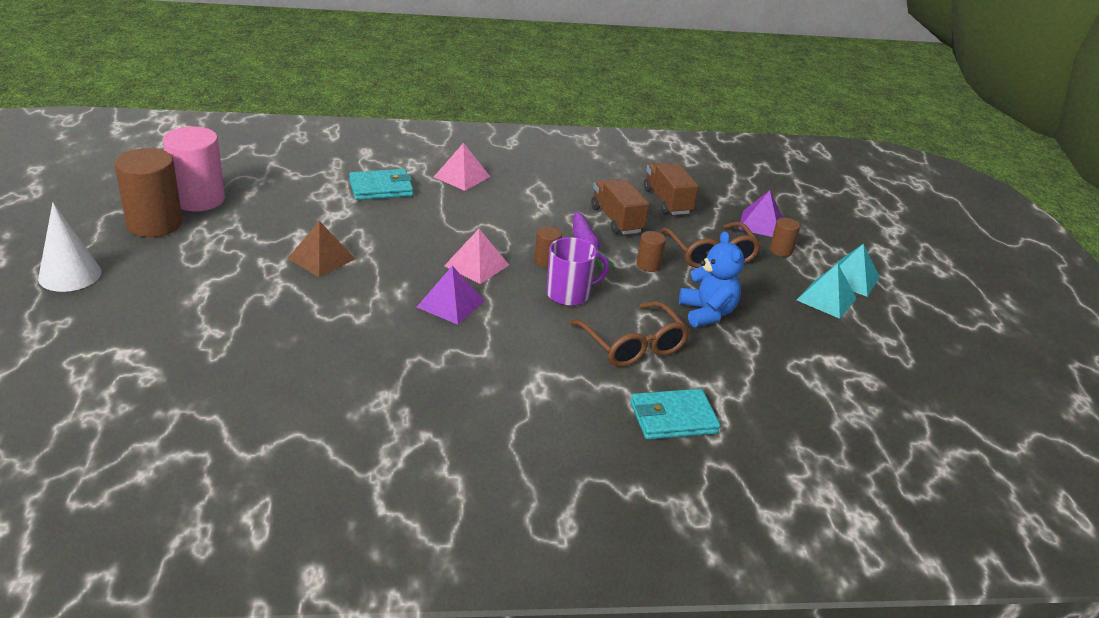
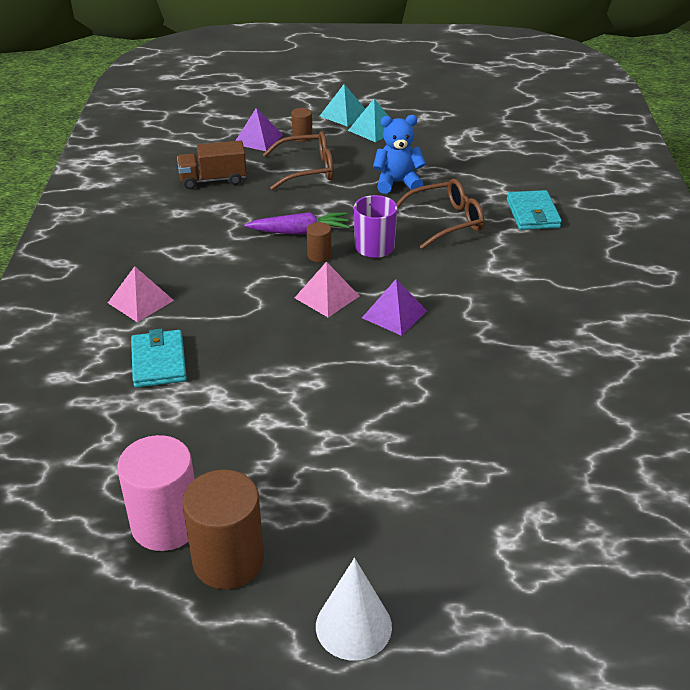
camera: 80 degrees left, 5 degrees up
(321, 258) = (314, 403): brown pyramid -> none
(616, 220) = (245, 210): brown truck -> none
(648, 265) = (326, 202): brown cylinder -> none

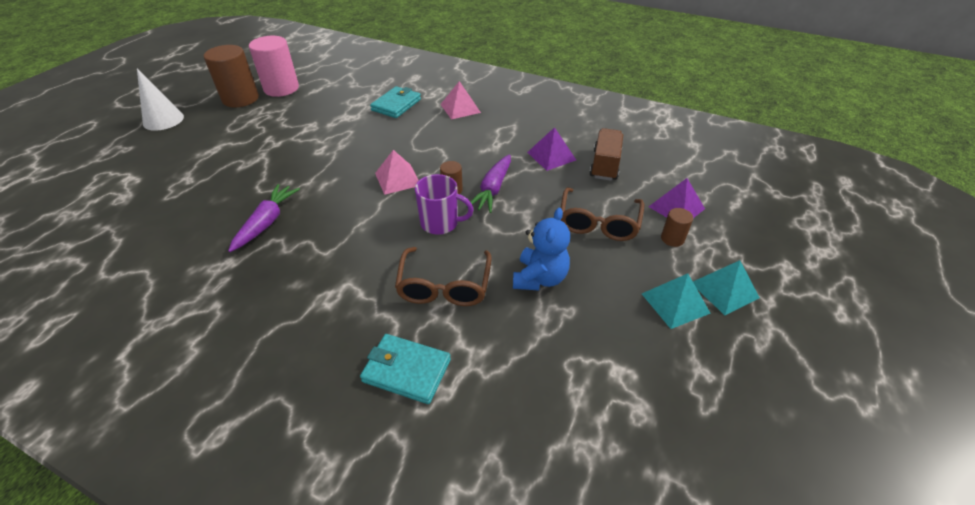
camera: 115 degrees right, 5 degrees up
(159, 362) = (396, 105): turquoise wallet -> turquoise wallet turned 75 degrees counterclockwise
(394, 314) = (347, 204): purple pyramid -> purple pyramid (551, 156)
(466, 357) = (267, 222): none -> purple carrot

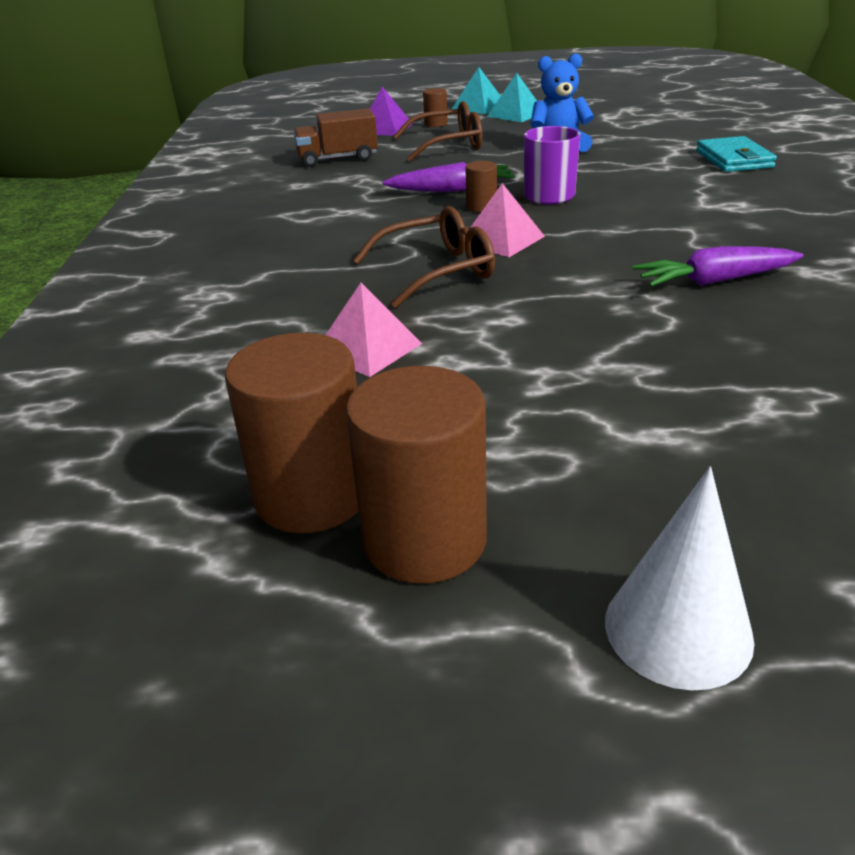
camera: 115 degrees left, 10 degrees down
(281, 88) = (312, 496): pink cylinder -> brown cylinder
(396, 105) = (285, 312): turquoise wallet -> none
(444, 286) = (630, 171): brown glasses -> brown glasses (437, 271)
(460, 108) = (256, 258): pink pyramid -> pink pyramid (368, 348)
(551, 156) = (344, 181): purple pyramid -> none

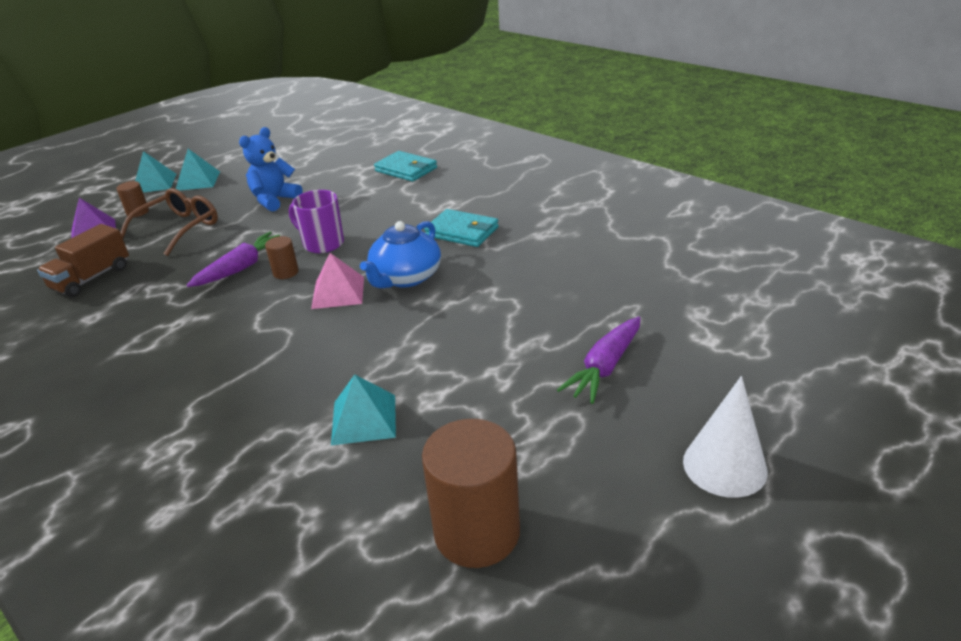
camera: 45 degrees left, 0 degrees up
(368, 348) = (364, 419): pink pyramid -> turquoise pyramid
(424, 540) = (571, 509): brown cylinder -> none
(437, 271) = (327, 338): brown glasses -> none
(584, 252) = (405, 277): none -> blue teapot
(711, 234) = (462, 232): none -> turquoise wallet
(714, 281) = (503, 263): purple carrot -> purple carrot (605, 367)

